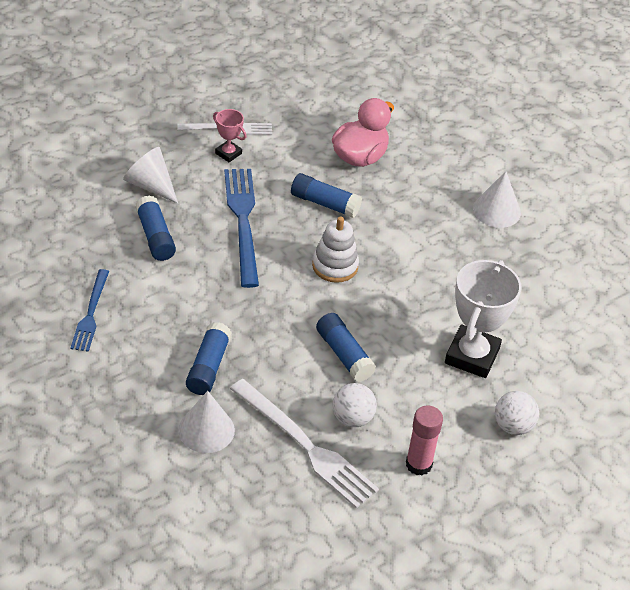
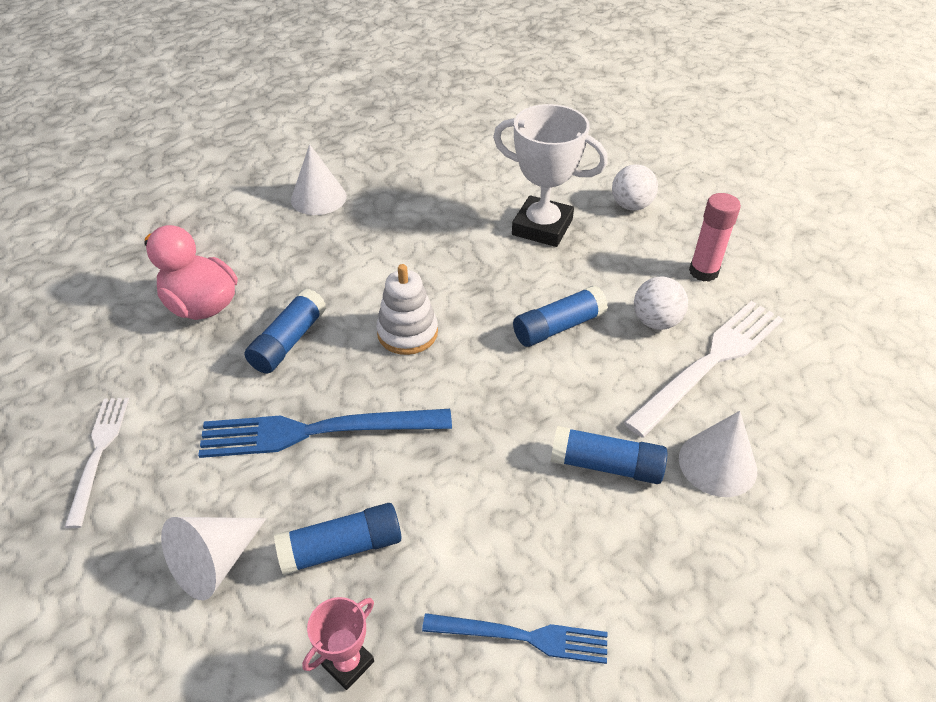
camera: 85 degrees left, 0 degrees up
(228, 153) = (159, 453): pink trophy -> pink trophy (347, 663)

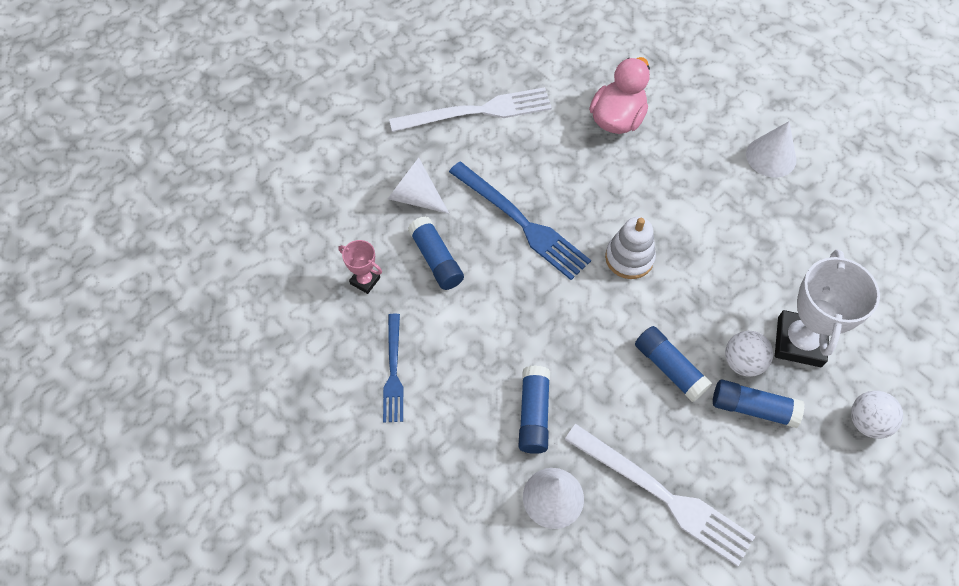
camera: 80 degrees right, 15 degrees up
(99, 454) = (477, 112): white fork -> white fork, size x1.65
(288, 341) = (597, 183): blue glue stick -> blue glue stick (753, 408)
(316, 431) = (521, 222): blue fork -> blue fork turned 150 degrees clockwise
(656, 321) = (701, 449): white ball -> white ball (742, 362)
(703, 272) = (786, 493): pink glue stick -> none

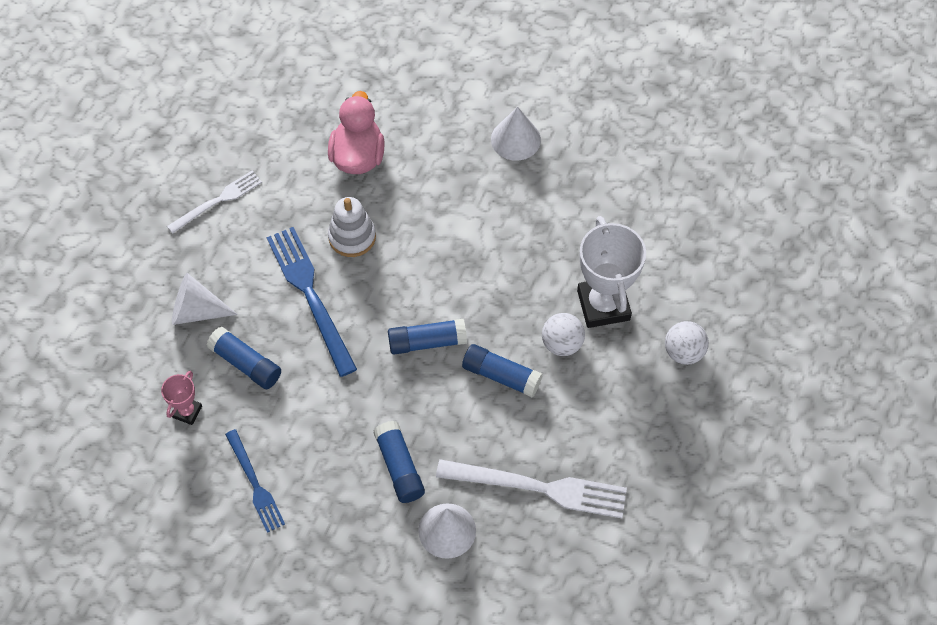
camera: 25 degrees left, 0 degrees up
(365, 280) = (187, 412): pink trophy -> pink trophy turned 75 degrees counterclockwise
(477, 112) = (218, 201): white fork -> white fork, size x0.61
(521, 222) = (310, 295): blue fork -> blue fork turned 135 degrees counterclockwise
(629, 258) = (425, 289): white stacking toy -> white stacking toy (352, 237)
(753, 408) = (585, 380): blue glue stick -> blue glue stick (427, 342)

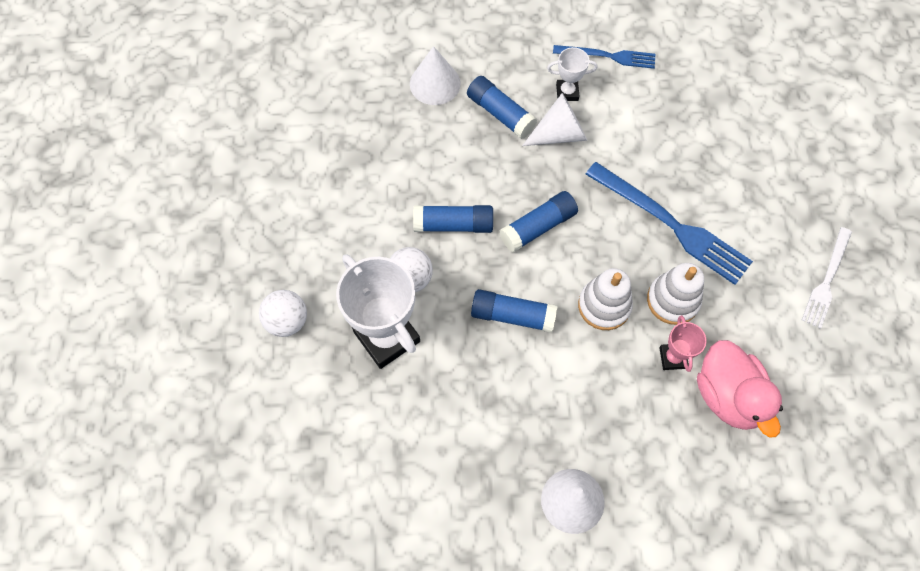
camera: 155 degrees right, 5 degrees up
(187, 412) = (701, 85): pink trophy -> pink trophy (673, 358)
(196, 311) = (760, 167): white cone -> white cone (559, 134)
(246, 364) = (683, 141): blue glue stick -> blue glue stick (512, 315)
(255, 484) = (608, 56): blue fork -> blue fork turned 150 degrees clockwise
(321, 462) = (567, 92): none -> white trophy
(410, 256) = (604, 306): none -> white stacking toy
(538, 488) = (374, 144): white fork -> none

